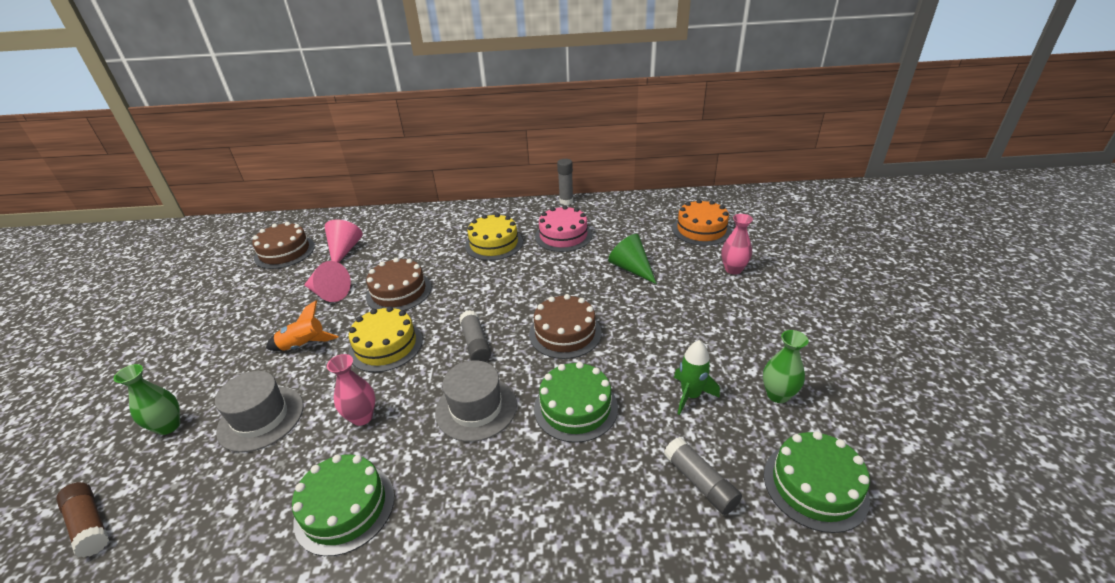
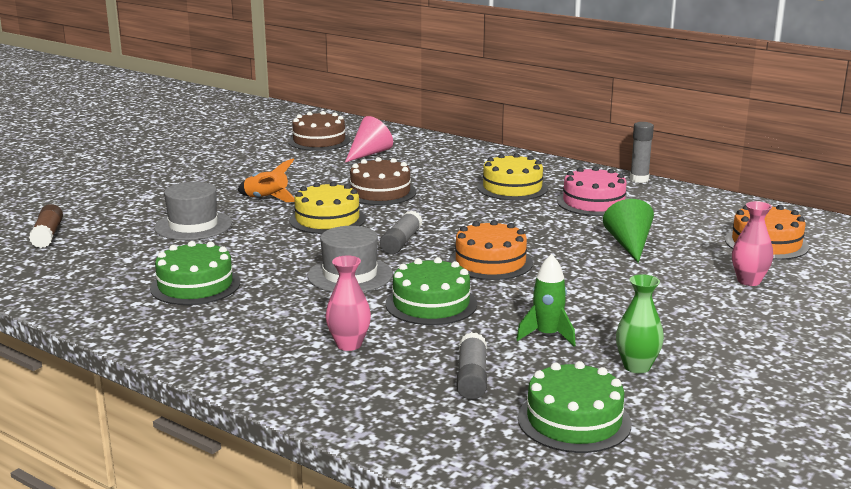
camera: 35 degrees right, 15 degrees down
(168, 426) = (133, 209): green vase -> none
(328, 293) = (322, 176): pink cone -> none
(362, 417) = (260, 249): pink vase -> pink vase (349, 344)
(565, 333) = (490, 262): brown cake -> orange cake

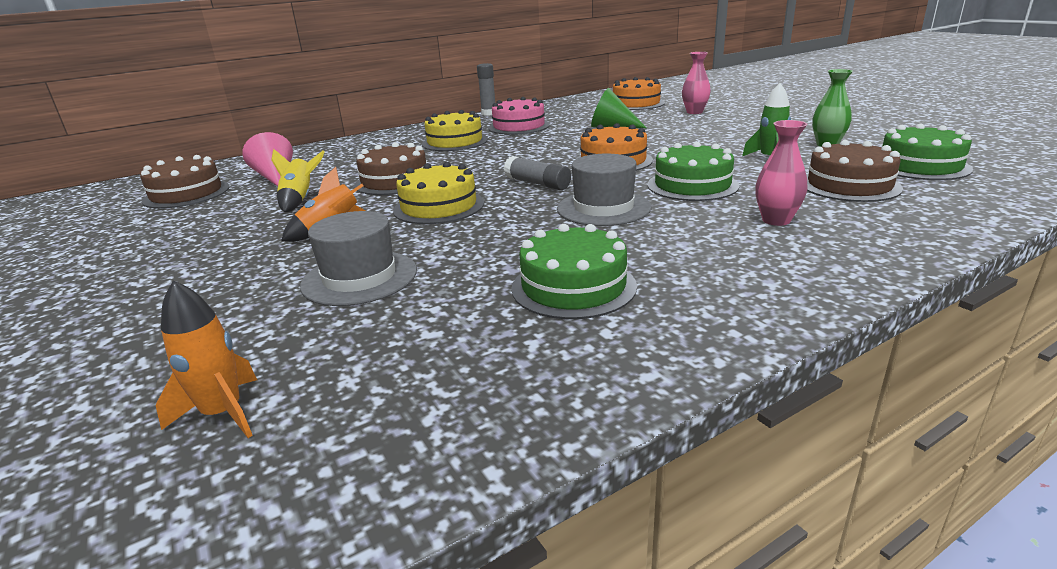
camera: 65 degrees left, 5 degrees up
(48, 235) = (223, 413): brown glue stick -> orange rocket
(322, 175) = (299, 200): none -> yellow rocket
(471, 378) = (849, 185): grey glue stick -> brown cake

